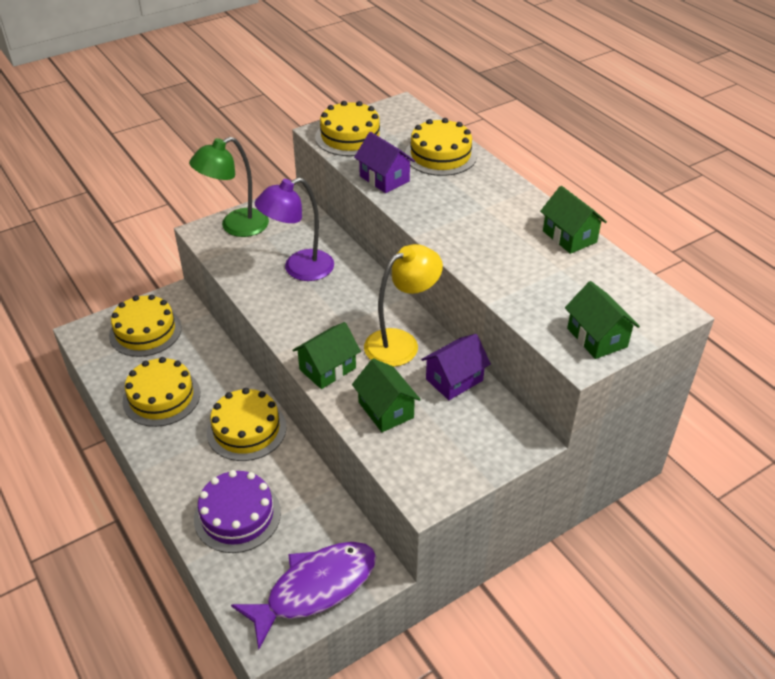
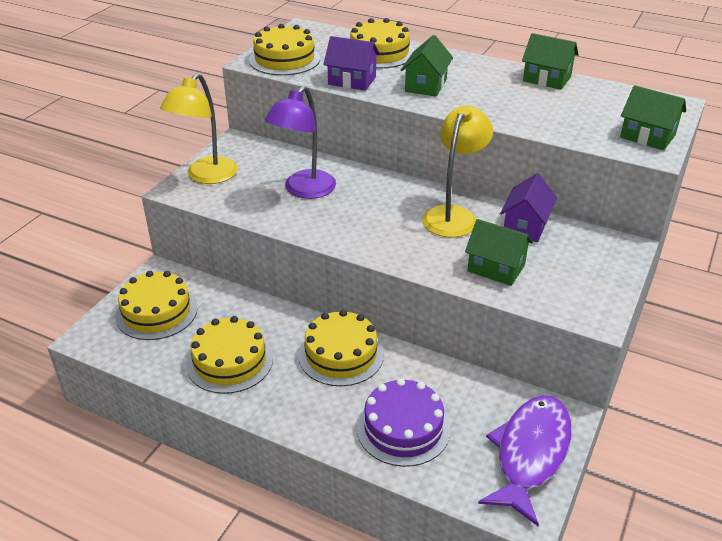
camera: 30 degrees left, 5 degrees down
(236, 227) = (206, 176): green lamp -> yellow lamp
(327, 369) = (413, 256): green house -> green house (426, 85)

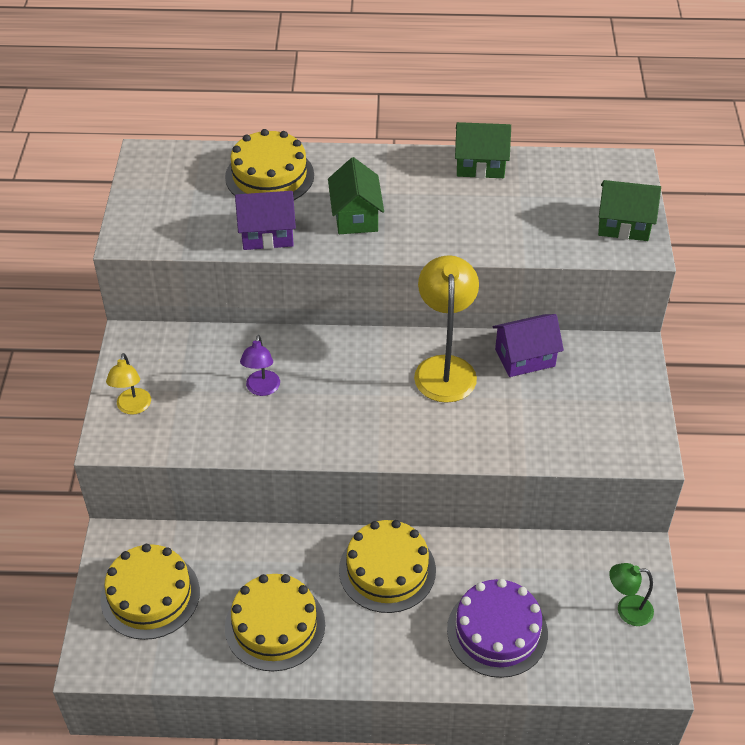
camera: 25 degrees left, 10 degrees up
(206, 176) = (132, 407): yellow lamp -> yellow lamp, size x0.54
(284, 59) = (162, 222): yellow cake -> none
(304, 190) = (262, 389): purple lamp -> purple lamp, size x0.54
(496, 268) = (525, 425): green house -> none
(525, 226) = (525, 357): purple house -> purple house turned 75 degrees clockwise
(530, 454) = (627, 610): purple fish -> green lamp

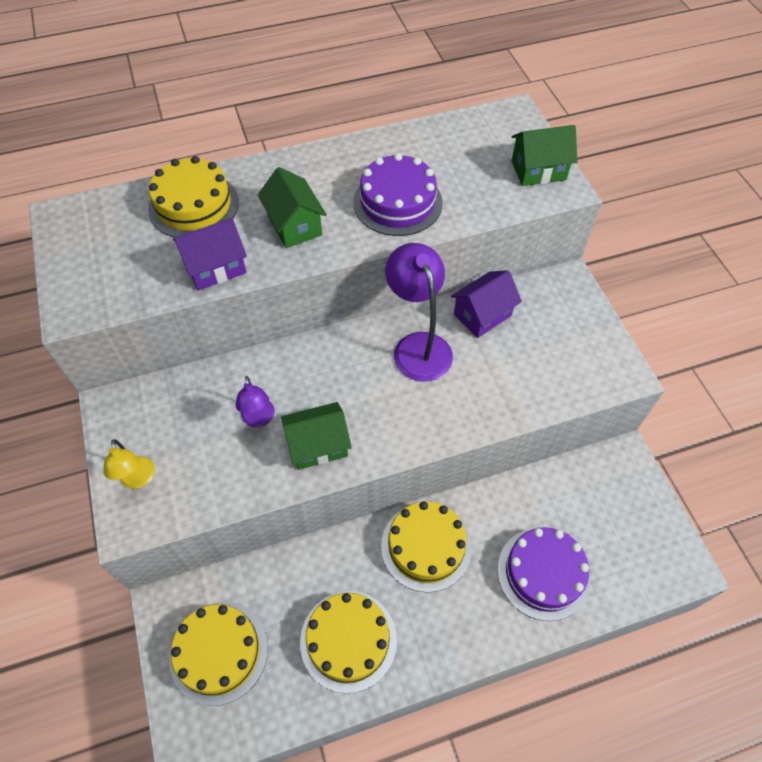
camera: 20 degrees left, 10 degrees up
(444, 368) = (418, 346): yellow lamp -> purple lamp
(464, 220) = (397, 202): none -> purple cake
(480, 165) = (387, 145): green house -> green house (318, 445)
(627, 610) = (638, 513): green lamp -> none

